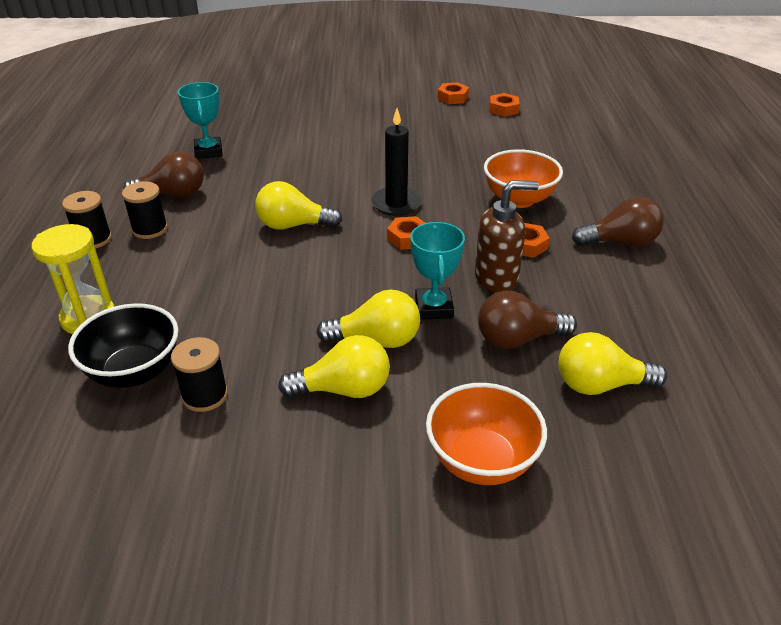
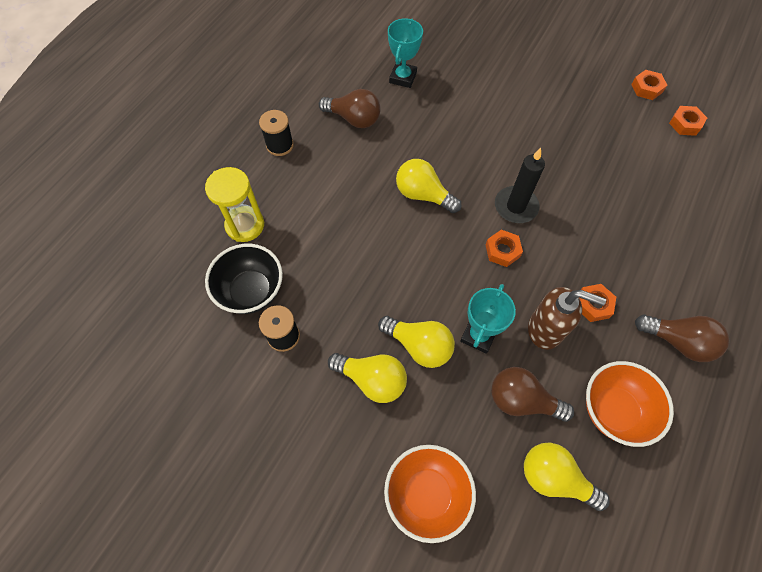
camera: 30 degrees right, 25 degrees up
(150, 229) = (321, 152): black spool -> none
(519, 199) = (622, 248): orange bowl -> orange bowl (614, 410)

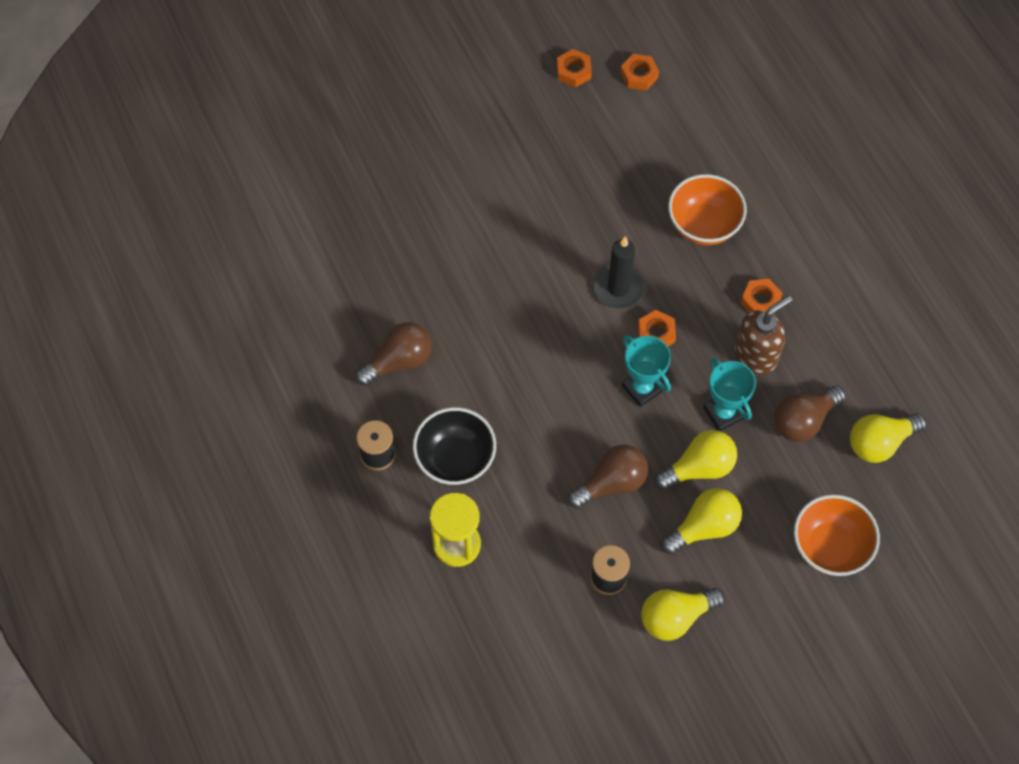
camera: 55 degrees left, 0 degrees up
(251, 291) = (539, 580): black bowl -> black bowl (455, 459)
(403, 78) = (380, 278): turquoise trophy -> turquoise trophy (642, 388)
(423, 195) = (544, 359): yellow light bulb -> yellow light bulb (675, 617)
(614, 410) = (858, 358): orange bowl -> orange bowl (703, 225)
(678, 341) = (836, 264): brown light bulb -> brown light bulb (611, 483)

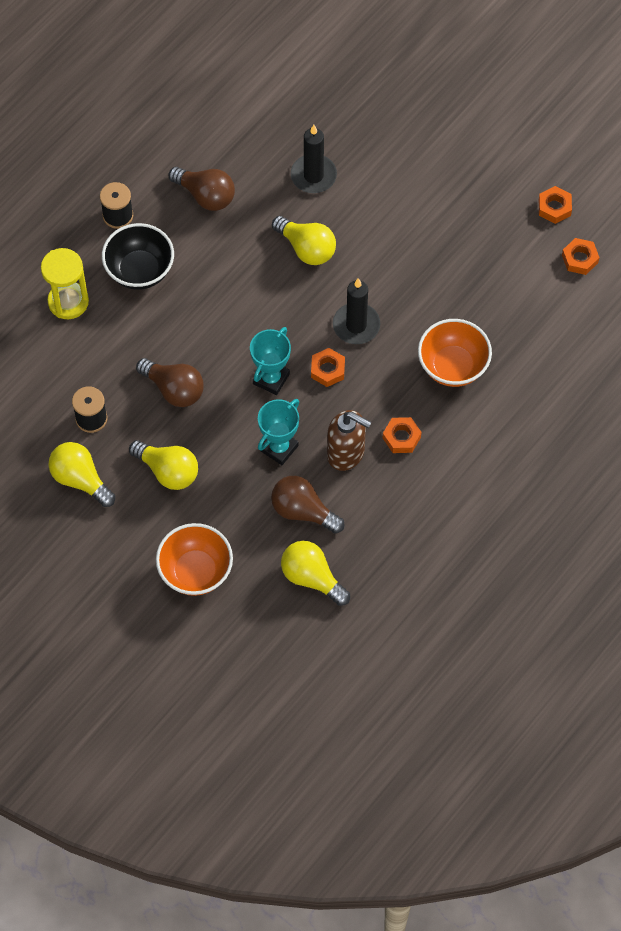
camera: 65 degrees right, 0 degrees up
(429, 255) = (313, 175): none -> black candle
(699, 468) = (219, 448): yellow light bulb -> yellow light bulb (306, 248)

